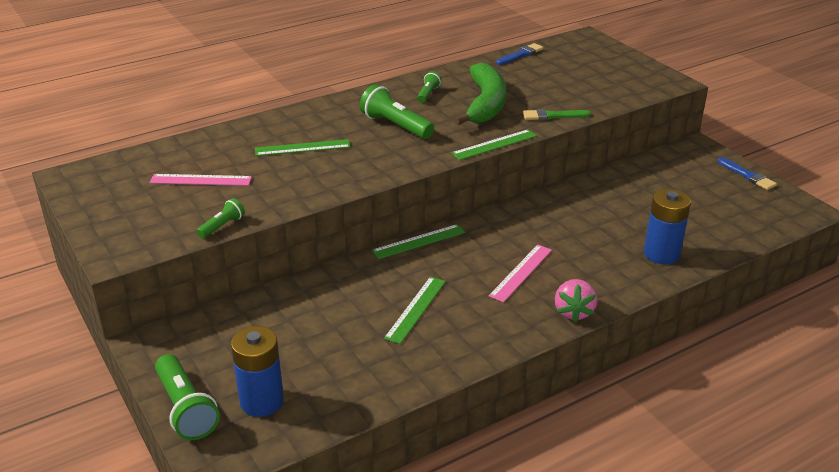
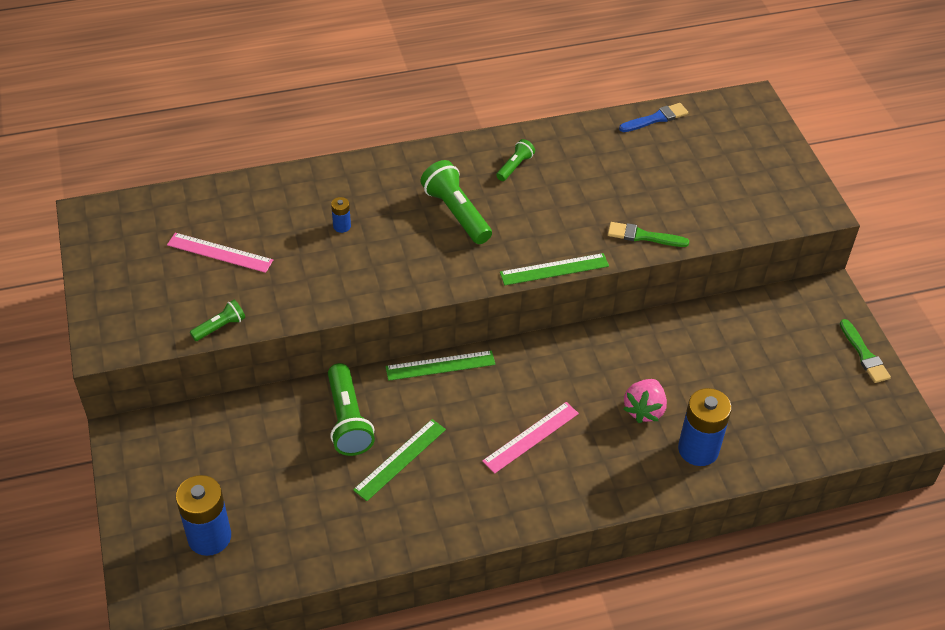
camera: 15 degrees right, 15 degrees up
(186, 409) = (137, 527): green flashlight -> green flashlight (348, 420)
(302, 148) = (342, 226): green ruler -> blue battery
(485, 104) = (574, 198): green banana -> none
(573, 312) = (562, 506): pink strawberry -> pink strawberry (644, 410)
(747, 175) = (864, 354): blue brush -> green brush

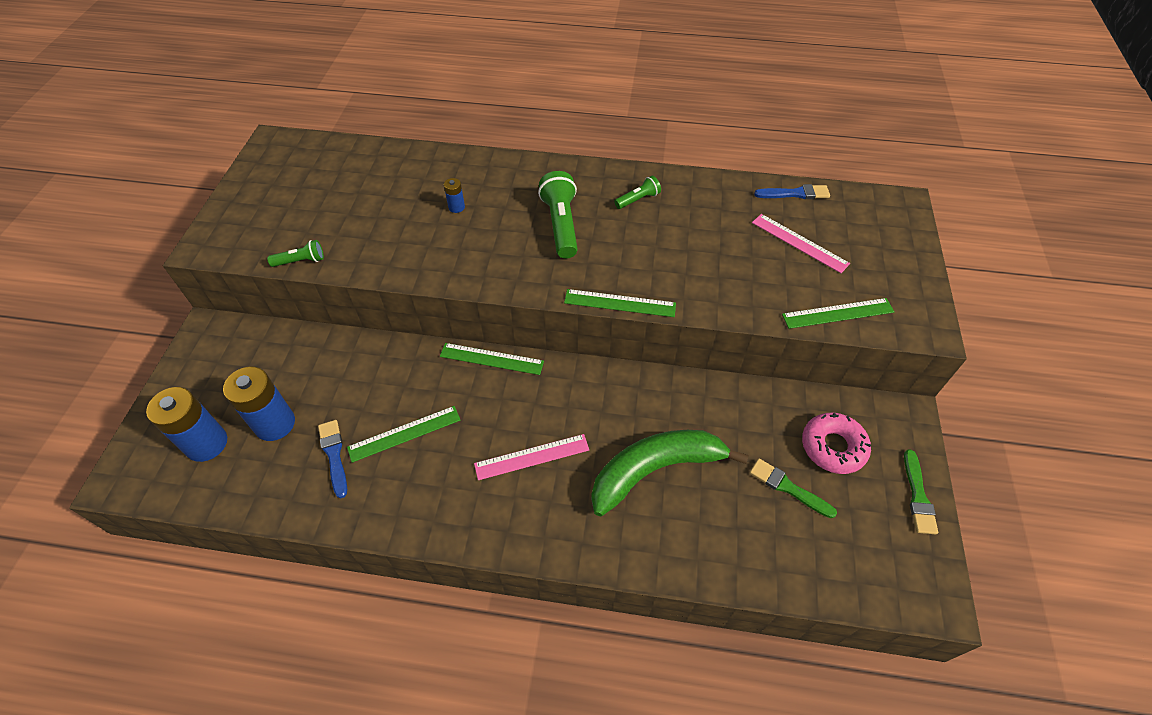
camera: 25 degrees right, 5 degrees up
(220, 252) = (345, 199): pink ruler -> pink ruler (799, 243)
(345, 501) = (334, 455): none -> blue brush
(348, 420) = (384, 380): green flashlight -> none
(643, 236) = (725, 298): green brush -> green brush (788, 487)
(644, 410) = (655, 470): pink strawberry -> green banana
(698, 449) = (688, 533): blue battery -> blue battery (275, 424)
(743, 219) = (838, 313): none -> green ruler
(781, 339) = (833, 447): none -> pink donut

